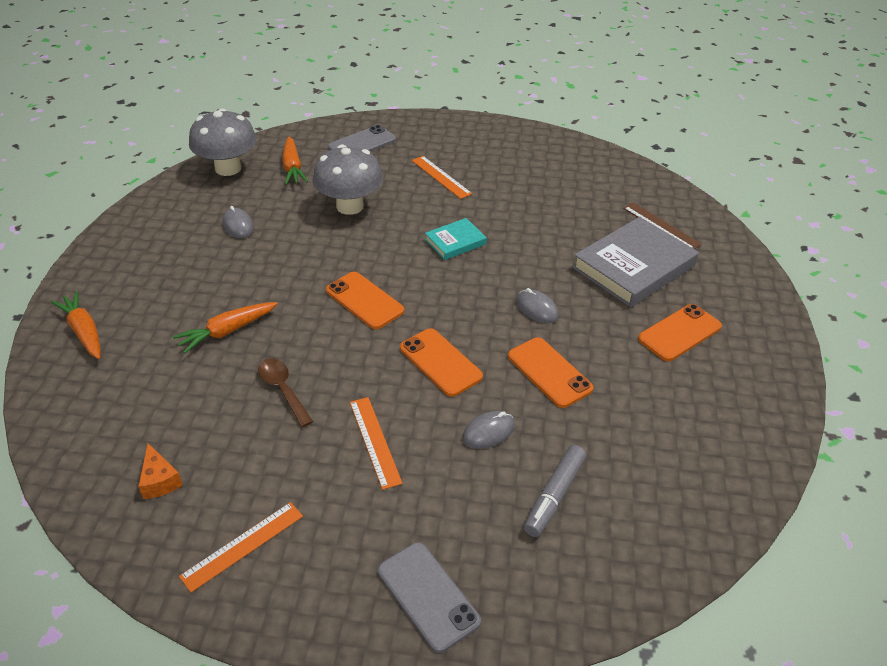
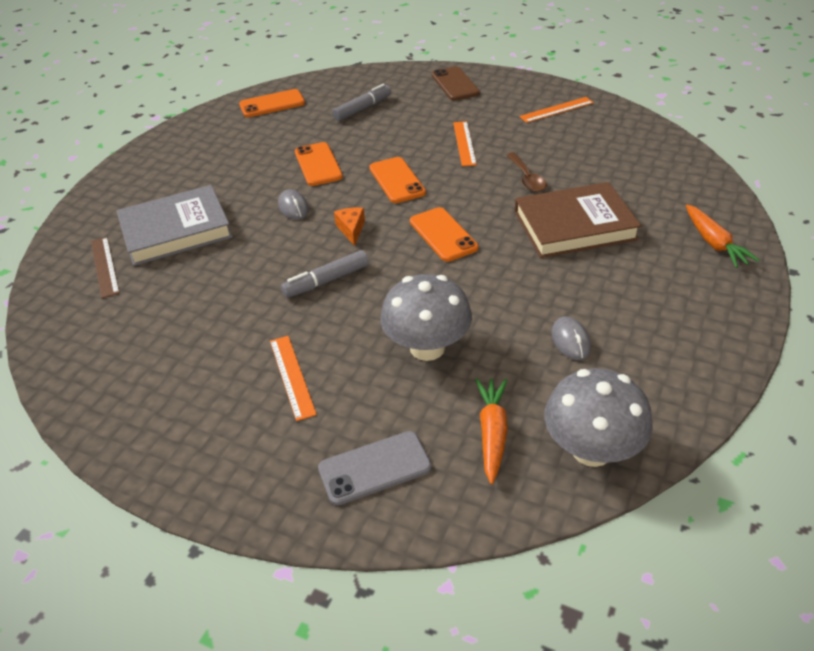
camera: 160 degrees left, 0 degrees up
(160, 480) = (614, 141): orange cheese -> orange cheese (351, 229)
(228, 331) = (574, 225): orange carrot -> brown book
(428, 596) = (455, 84): grey phone -> brown phone
(455, 242) = (327, 281): turquoise book -> grey marker
(488, 432) = (384, 139): grey mouse -> none
(679, 333) = (196, 176): orange phone -> orange phone (272, 104)

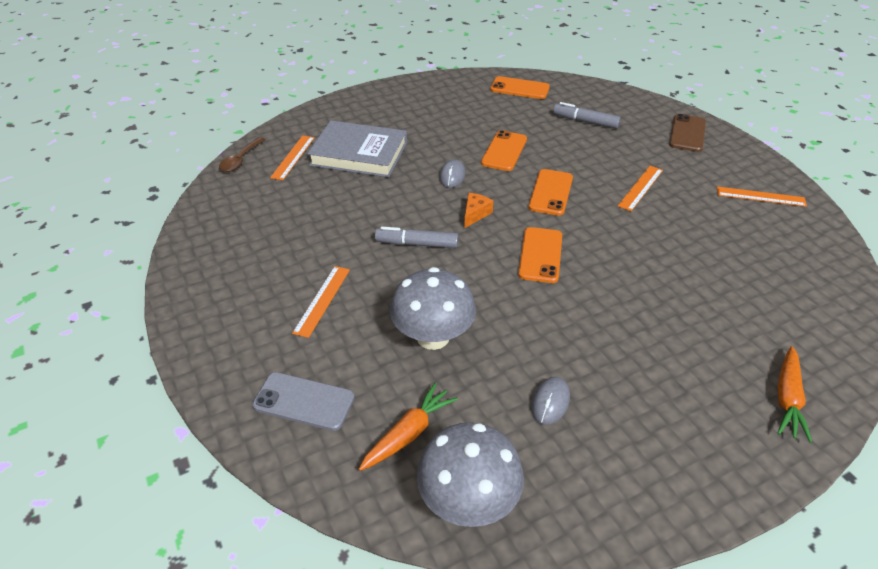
camera: 35 degrees right, 0 degrees up
(105, 266) = (293, 157): brown ruler -> orange ruler
(362, 109) = (585, 121): grey marker -> grey marker turned 150 degrees counterclockwise
(527, 178) = (664, 244): brown spoon -> brown spoon (240, 160)
(574, 225) = (663, 307): brown book -> none

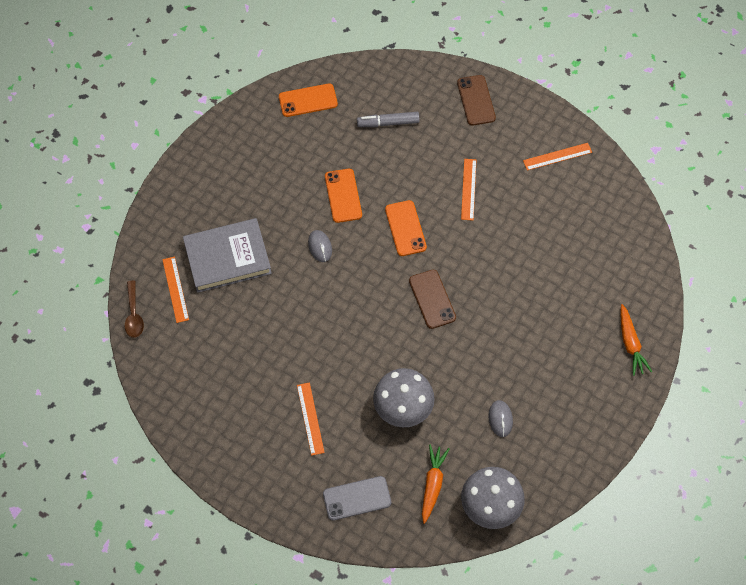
camera: 30 degrees left, 20 degrees up
(417, 244) = (340, 333): grey marker -> none
(475, 214) = (363, 281): orange cheese -> none
(540, 255) = (432, 299): orange phone -> brown phone

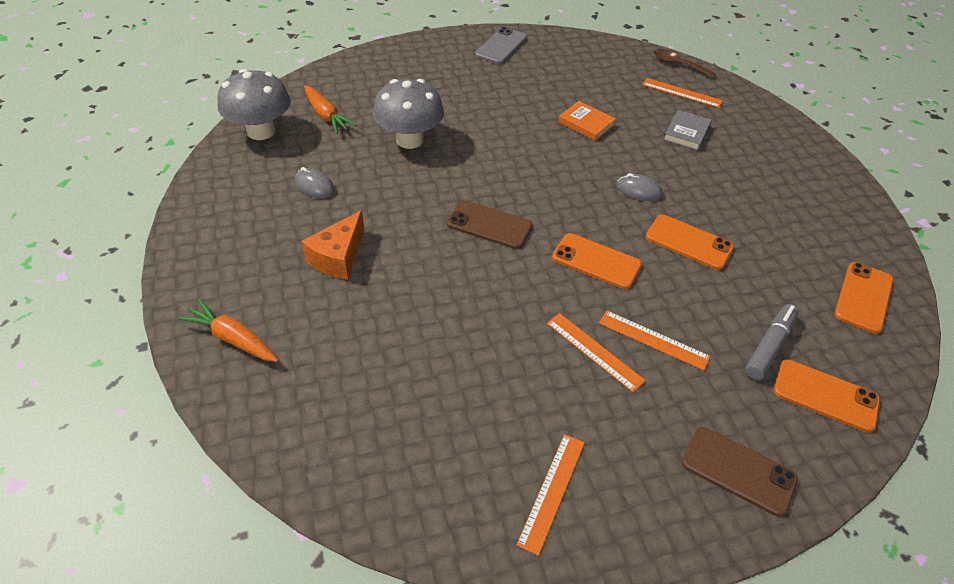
camera: 130 degrees right, 15 degrees down
(227, 258) = (686, 133): grey book -> grey book, size x0.51
(276, 321) = (586, 123): none -> orange book
(310, 418) = (472, 92): orange ruler -> orange ruler (653, 339)
(357, 498) = (376, 77): grey phone -> grey phone (501, 46)
(398, 89) = (825, 395): none -> orange phone
(535, 350) = (338, 257): none -> orange cheese

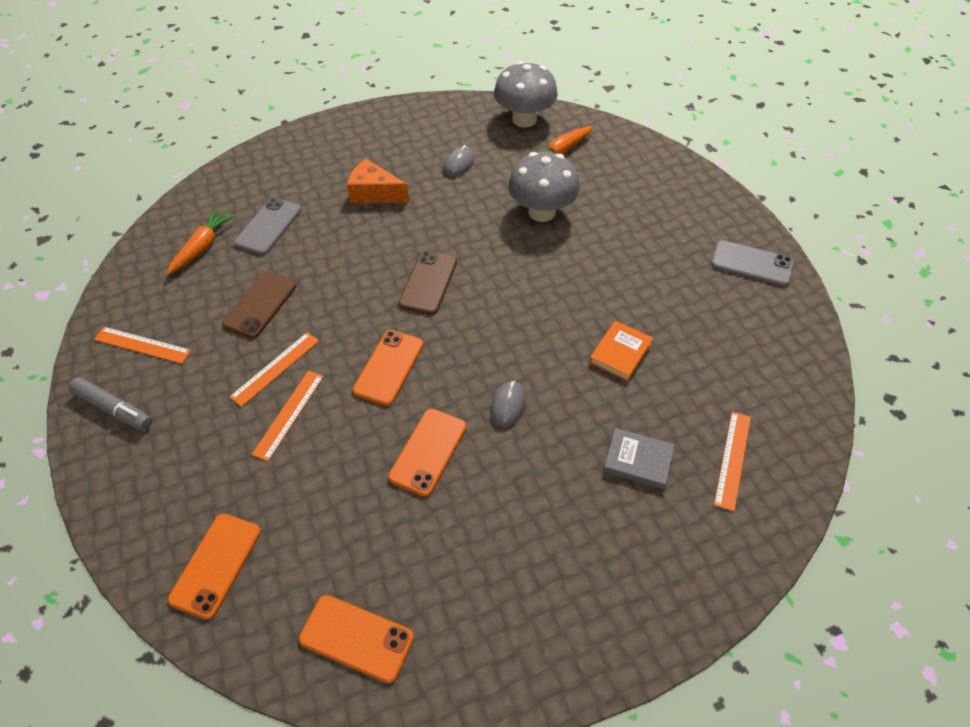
camera: 85 degrees right, 5 degrees up
(233, 339) = (288, 158): orange carrot -> orange carrot (202, 247)
(366, 360) = (268, 226): none -> grey phone
(678, 65) = (807, 459): brown spoon -> none
(738, 471) = (142, 475): brown phone -> brown phone (260, 304)
(769, 346) = (280, 518): grey marker -> grey marker (114, 409)

